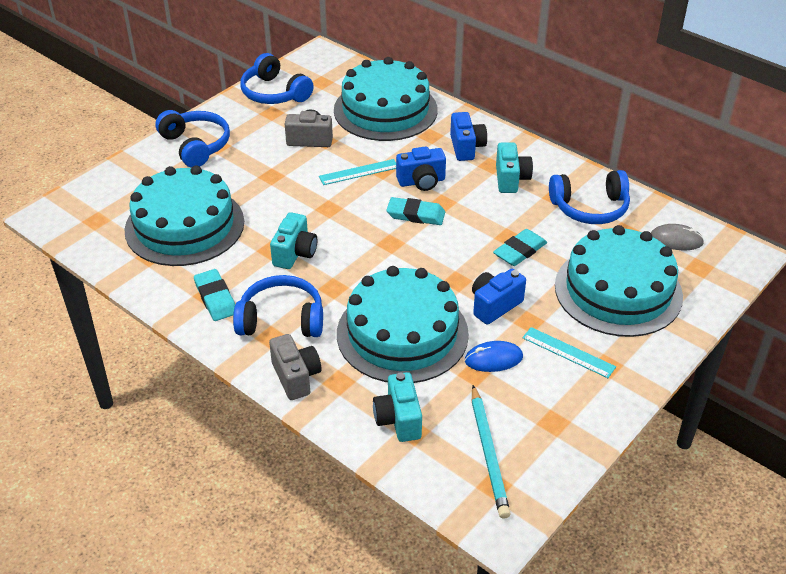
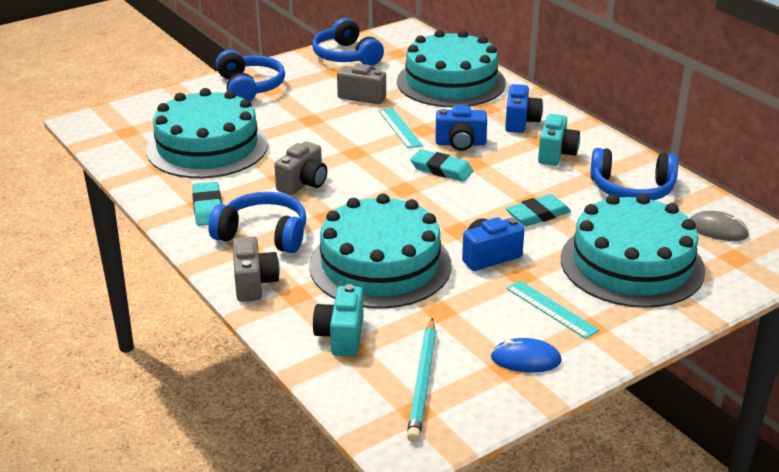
camera: 15 degrees right, 10 degrees down
(295, 253) = (303, 184): turquoise camera -> grey camera
(359, 172) = (399, 128): turquoise ruler -> turquoise ruler turned 75 degrees clockwise
(493, 359) = (466, 301): blue mouse -> blue mouse (525, 359)

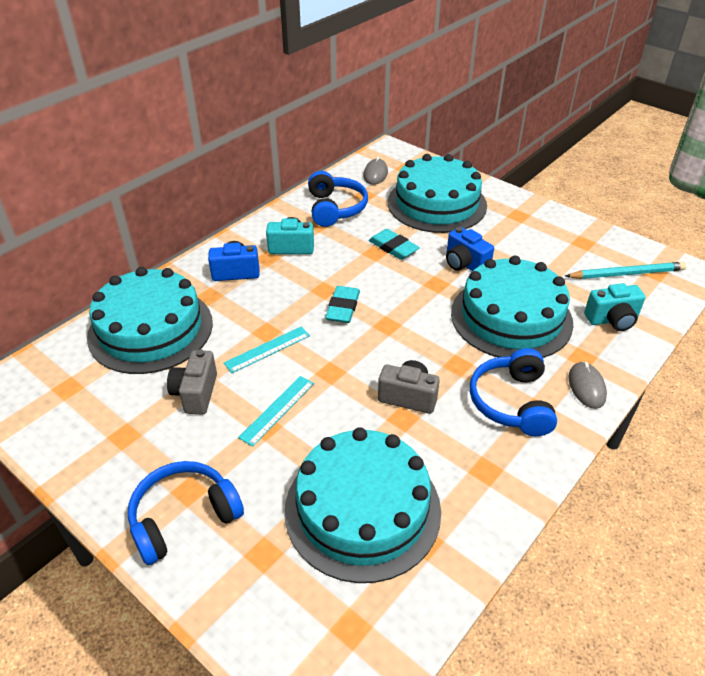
camera: 105 degrees left, 10 degrees up
(207, 208) = (490, 462): turquoise eraser -> none
(254, 283) = (586, 387): grey camera -> grey mouse
(346, 56) = (76, 435): blue headphones -> none
(460, 144) = (289, 303): blue camera -> none
(525, 359) = (570, 236): blue mouse -> none
(551, 309) = (510, 231): turquoise ruler -> turquoise ruler (277, 410)

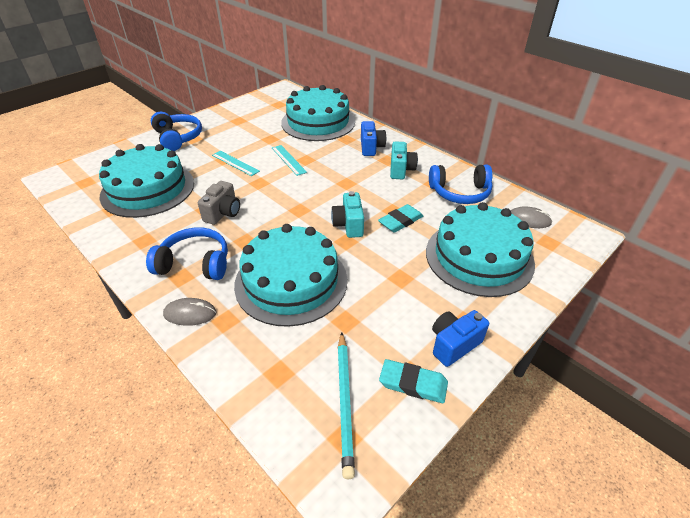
camera: 95 degrees right, 0 degrees up
(196, 393) = (259, 138): grey camera -> none
(343, 307) = (323, 190): turquoise eraser -> turquoise eraser (413, 384)
(465, 264) = (373, 263): blue camera -> blue camera (454, 344)
(612, 320) = (268, 360): turquoise camera -> turquoise camera (349, 225)

